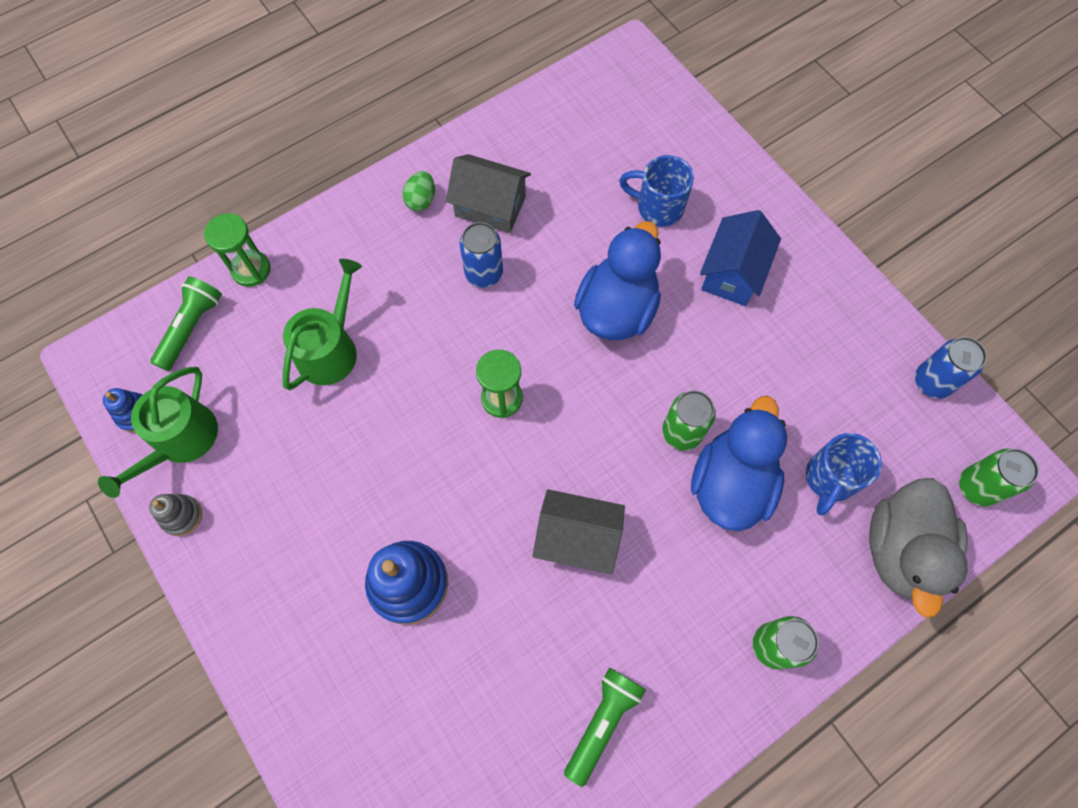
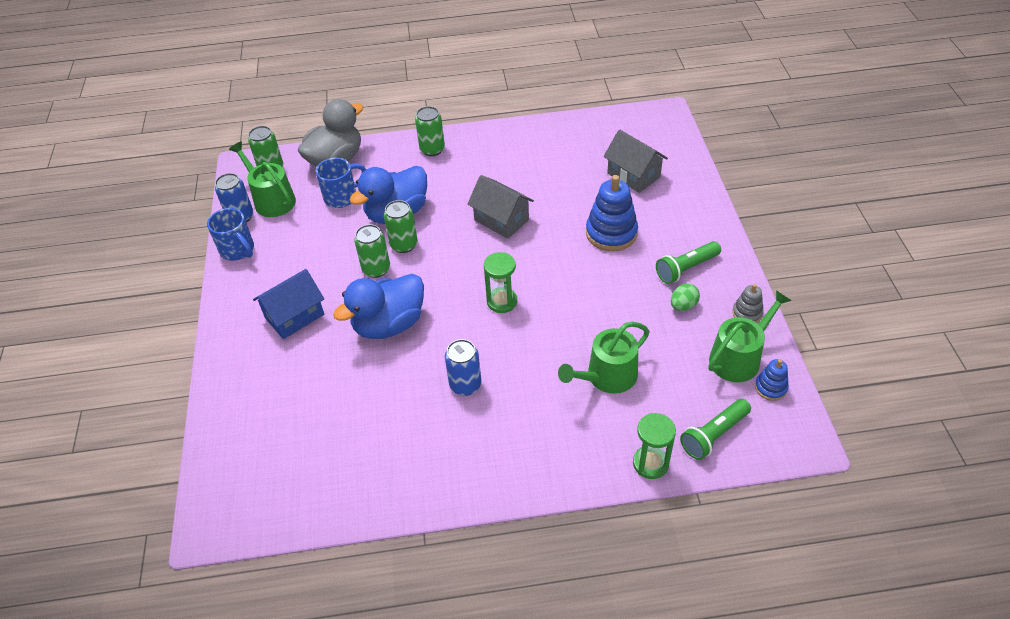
camera: 150 degrees left, 20 degrees down
(421, 200) = (481, 464): green egg -> green egg (683, 306)
(490, 206) = (428, 435): grey house -> grey house (633, 175)
(602, 722) = (537, 152): green flashlight -> green flashlight (686, 269)
(658, 207) = (304, 380): blue mug -> blue mug (238, 250)
(688, 378) = (376, 269): none -> green can
(920, 429) = (271, 200): none -> green watering can

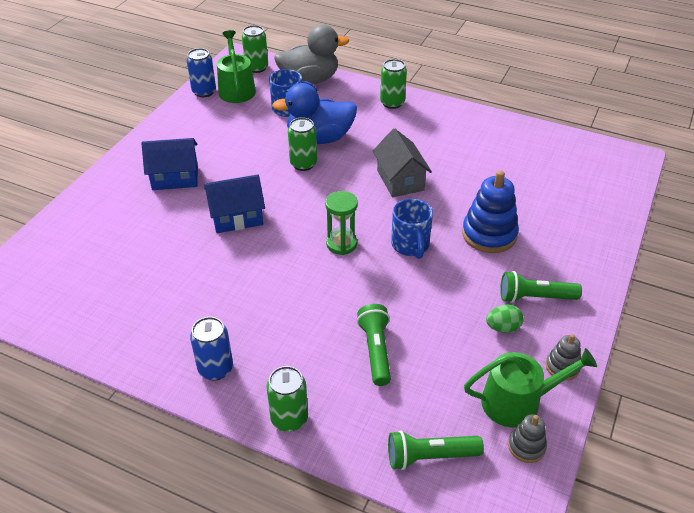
camera: 30 degrees right, 5 degrees down
(238, 250) = (180, 114): blue mug -> blue mug (410, 245)
(376, 269) = (265, 172): green can -> green can (289, 419)
(389, 324) = (237, 217): blue duck -> blue house
(465, 385) = (252, 293): blue can -> blue can (215, 369)
(607, 377) = (376, 351): green watering can -> green flashlight
(633, 175) = (554, 196): grey house -> none
(650, 463) = (347, 446): green hourglass -> none
(770, 388) = (526, 446): blue stacking toy -> grey stacking toy

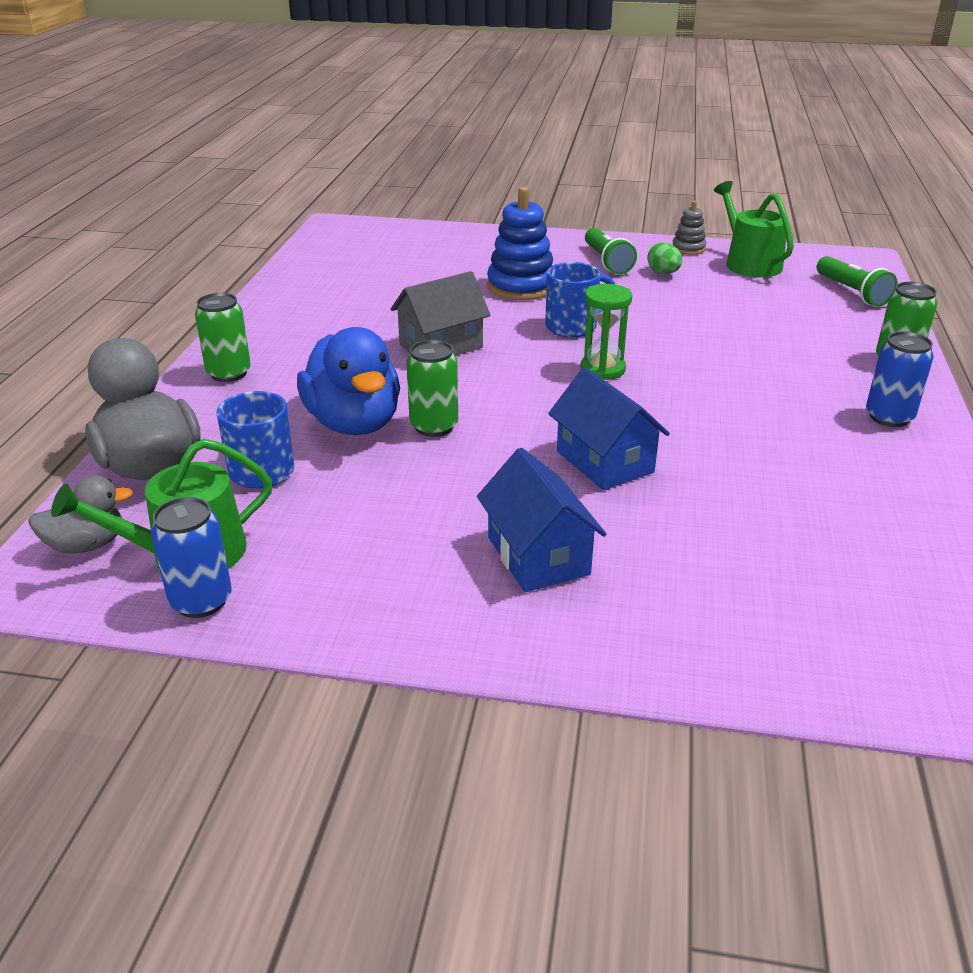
camera: 105 degrees left, 10 degrees down
(256, 68) = (87, 545): green can -> grey duck
(376, 351) = (758, 328): green flashlight -> none
(526, 446) = (793, 258): grey stacking toy -> none

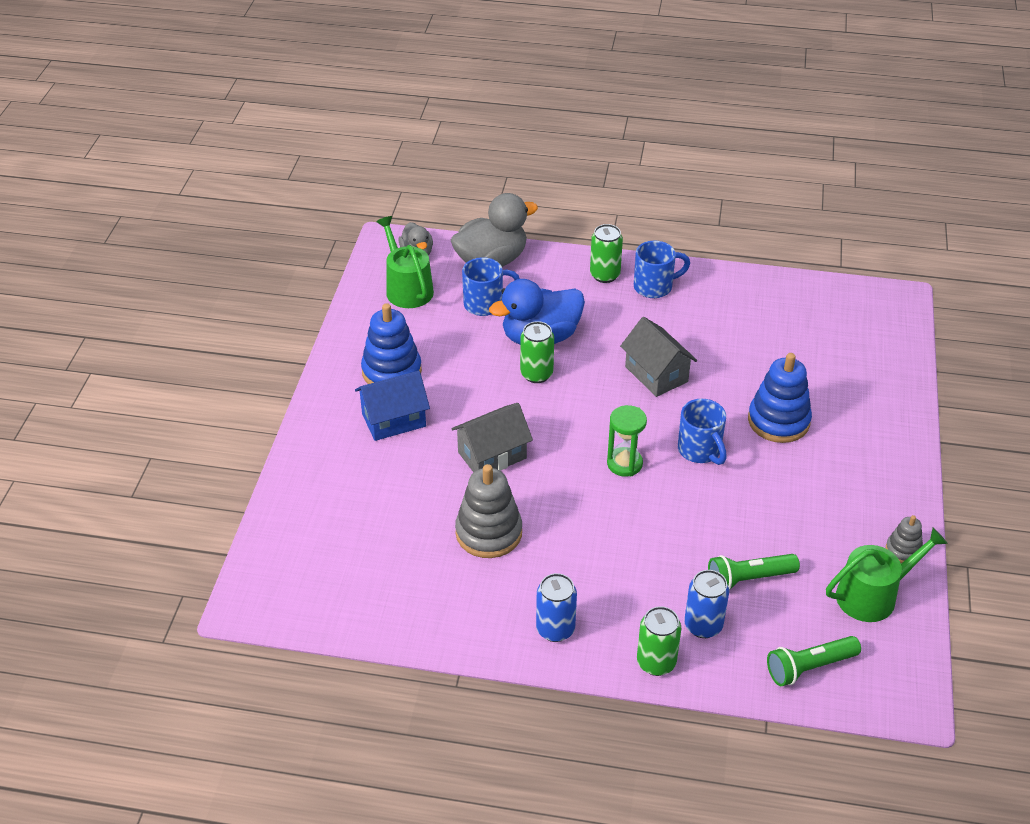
camera: 90 degrees right, 10 degrees up
(201, 601) = (368, 299): blue can -> blue can (703, 625)
(268, 341) = (654, 287): none -> blue mug
(415, 563) = (391, 371): none -> blue stacking toy
(604, 462) = (492, 455): blue house -> grey house
(607, 261) = (851, 483): green flashlight -> green flashlight (749, 579)
(663, 273) = (831, 522): green egg -> none
(754, 463) = (489, 533): none -> grey stacking toy

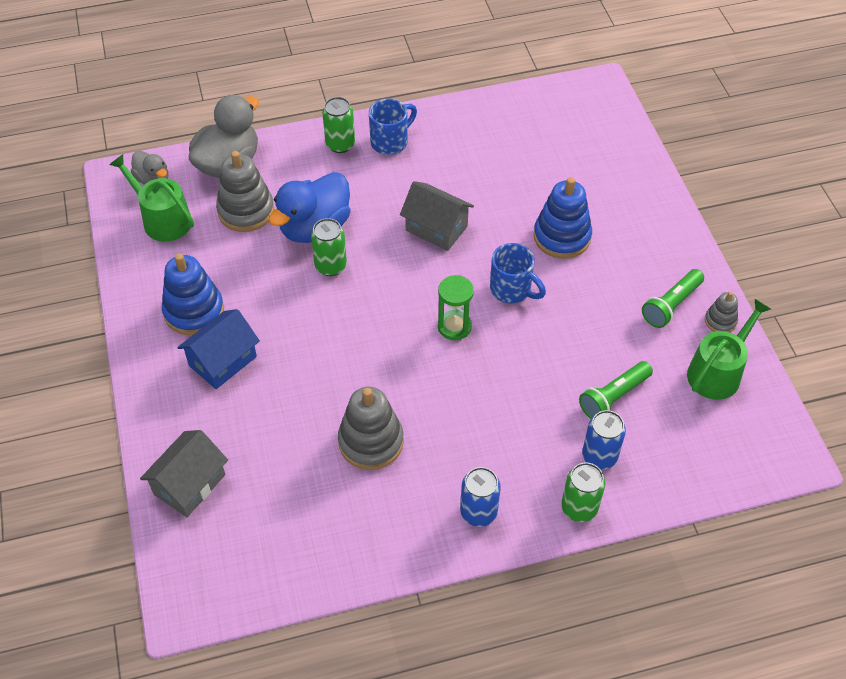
camera: 25 degrees left, 10 degrees up
(485, 304) = (246, 211): blue mug -> grey stacking toy
(492, 455) = (333, 363): grey house -> grey house (189, 484)
(809, 667) = (703, 459): green flashlight -> green flashlight (671, 305)

